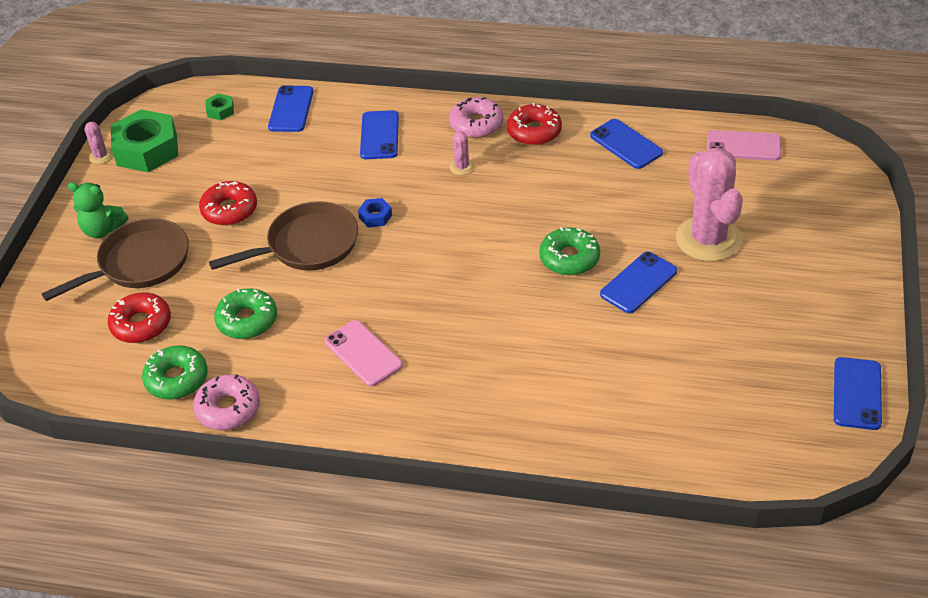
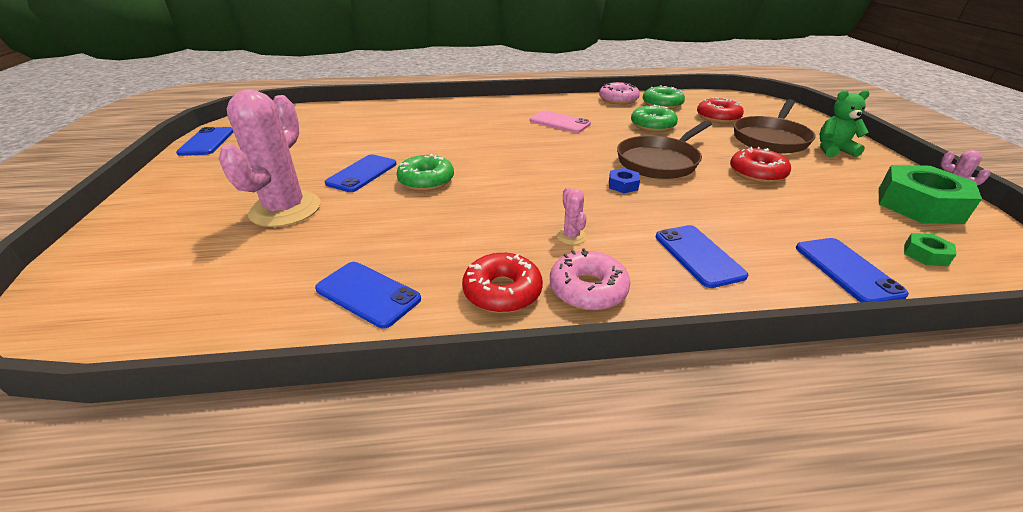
camera: 160 degrees right, 10 degrees down
(708, 239) = (285, 209): pink cactus -> pink cactus turned 45 degrees clockwise
(743, 146) = (187, 319): pink phone -> none

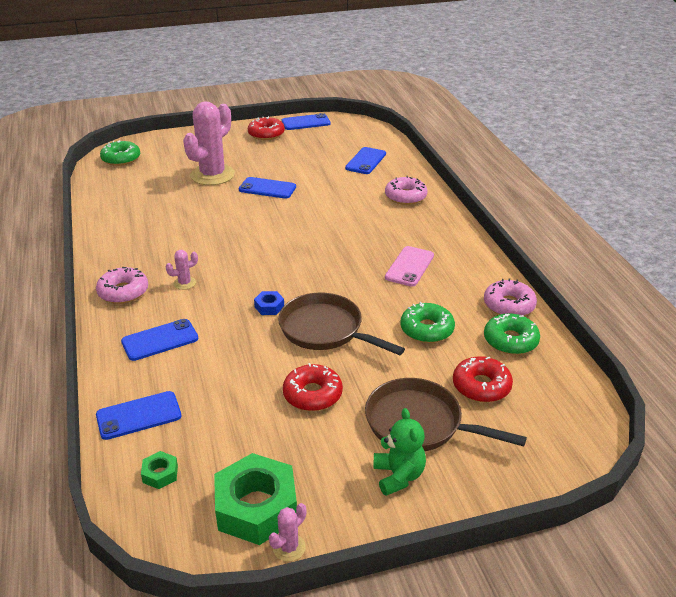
camera: 80 degrees right, 0 degrees up
(285, 209) = (212, 175): pink cactus -> pink cactus turned 60 degrees counterclockwise
(368, 294) = (124, 220): blue phone -> blue phone (365, 161)
(426, 180) = (261, 215): green donut -> green donut (121, 159)
(437, 113) = (405, 197): none -> pink donut
(502, 291) = (123, 262): red donut -> red donut (266, 134)

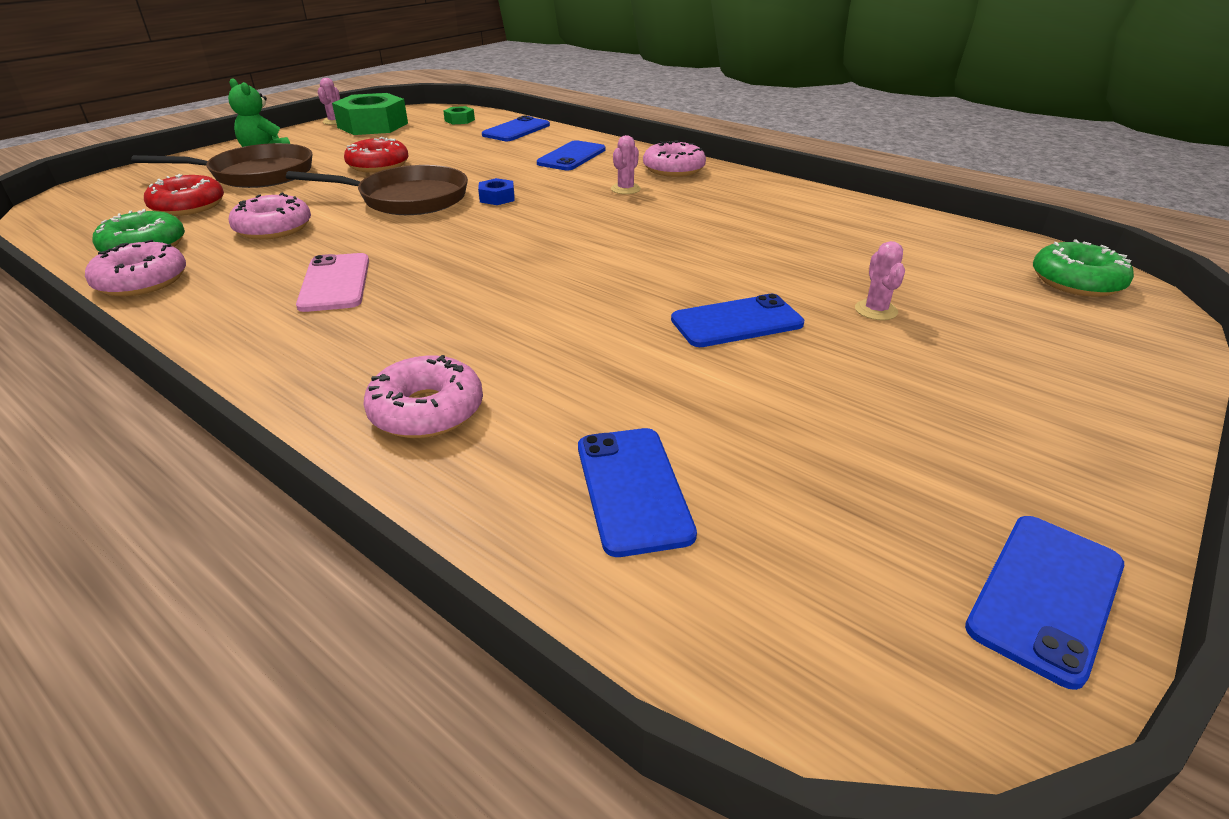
camera: 145 degrees right, 0 degrees up
(212, 175) = (876, 310): pink cactus -> pink cactus, size x0.41
(266, 134) = (1025, 471): red donut -> none
(427, 329) = (273, 228): green donut -> pink donut

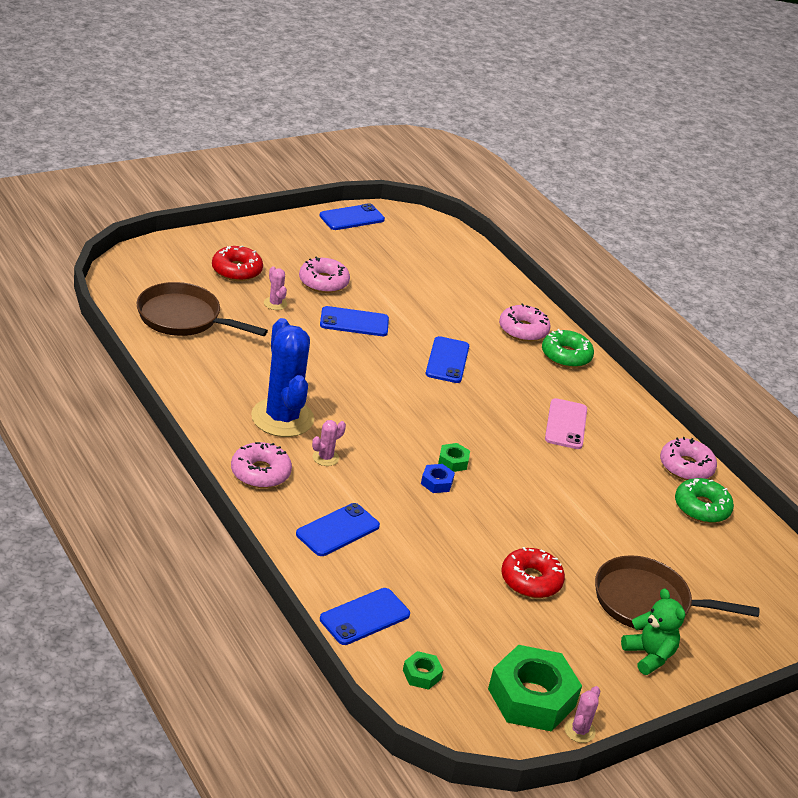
camera: 165 degrees left, 0 degrees up
(188, 206) = (691, 559): red donut -> red donut (236, 270)
(273, 228) = (614, 500): pink donut -> pink donut (323, 282)
(407, 199) = (510, 507): brown pan -> brown pan (184, 318)
(486, 215) = (453, 461): none -> green nut
(633, 489) = (454, 278): blue phone -> blue phone (447, 360)
(701, 204) = (282, 418): none -> blue cactus
(876, 310) = (275, 303): pink cactus -> pink cactus turned 45 degrees counterclockwise
(1076, 281) = (140, 280): green donut -> green donut (566, 356)

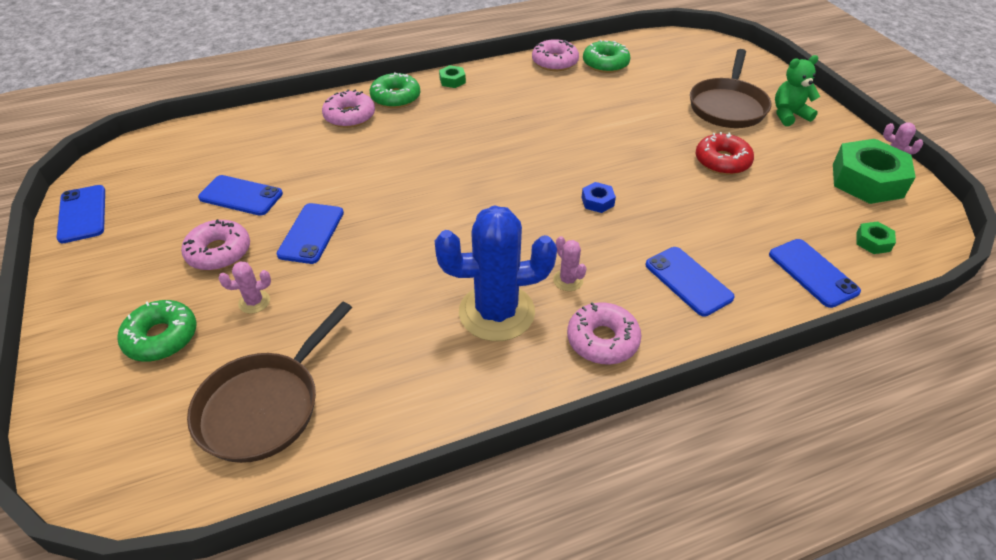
camera: 75 degrees left, 10 degrees up
(236, 270) = (161, 337): red donut -> green donut
(447, 360) = (395, 171): blue phone -> blue phone (241, 196)
(453, 461) = (563, 187): green nut -> green nut (452, 80)
(566, 424) = (501, 112): pink phone -> none

